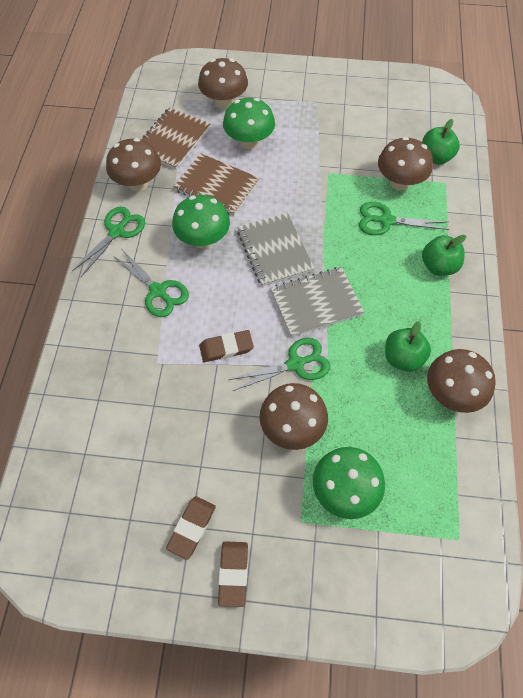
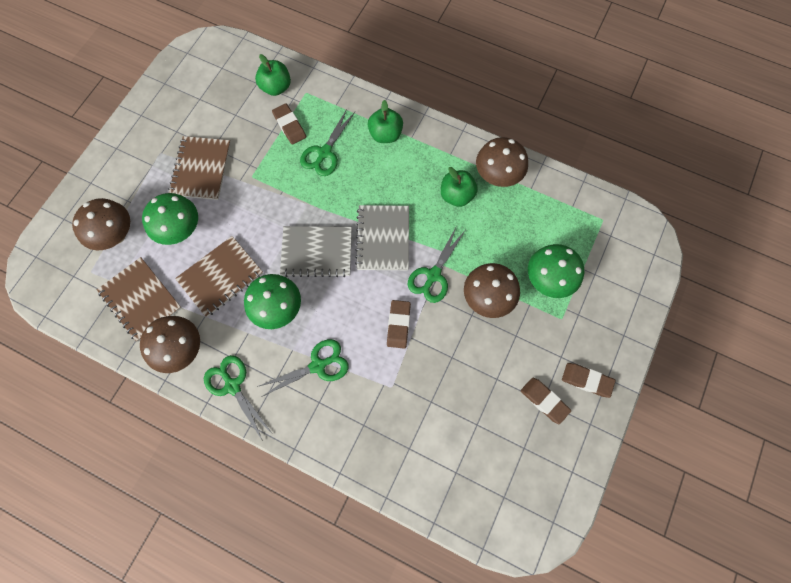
camera: 70 degrees left, 10 degrees up
(296, 364) = (433, 275): green scissors -> green scissors turned 150 degrees counterclockwise
(316, 134) = (201, 169): none -> brown notebook
(399, 182) = (289, 126): brown mushroom -> brown eraser

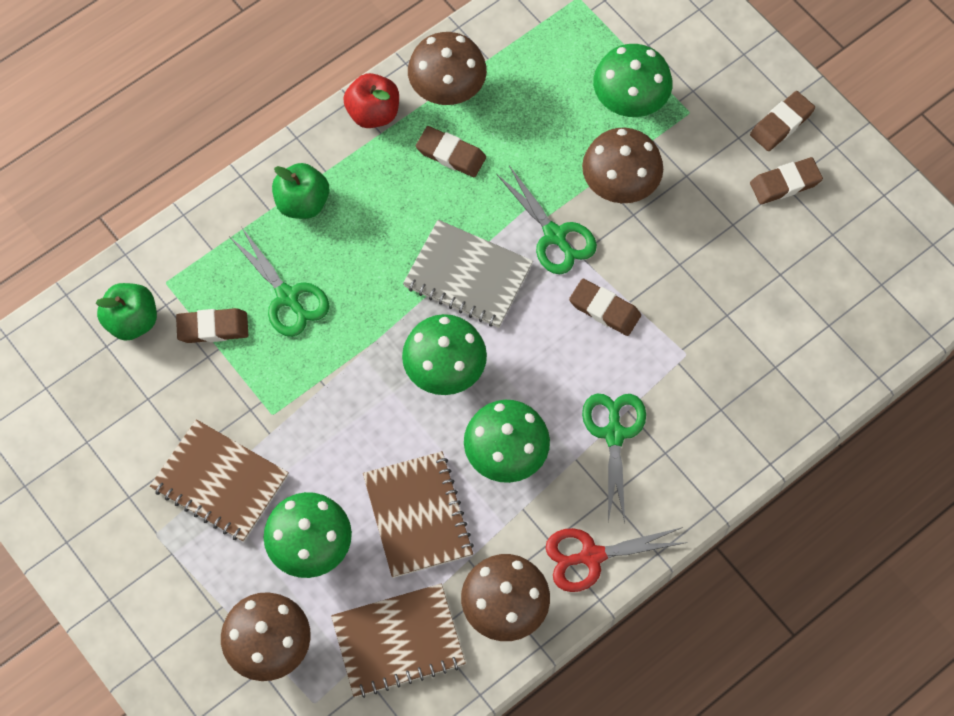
camera: 65 degrees left, 5 degrees down
(232, 386) = (591, 556): green scissors -> red scissors
(317, 252) = (445, 371): grey notebook -> green mushroom
(456, 195) = (451, 154): green apple -> brown eraser
(460, 144) = (373, 113): none -> red apple

